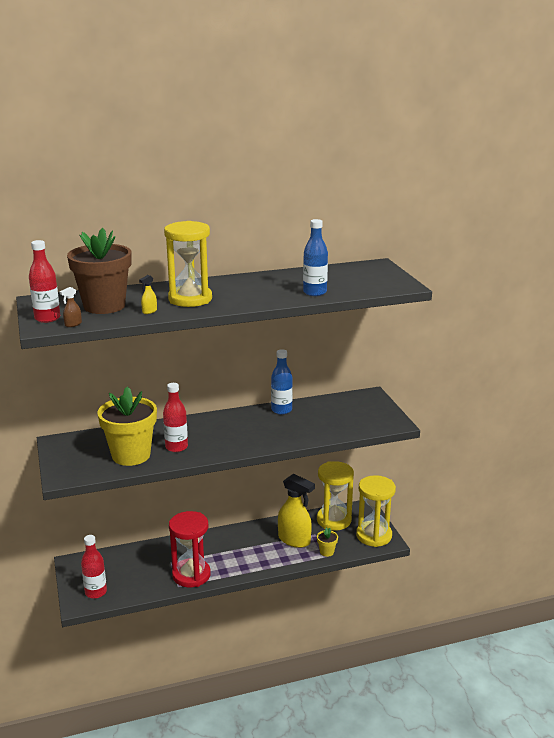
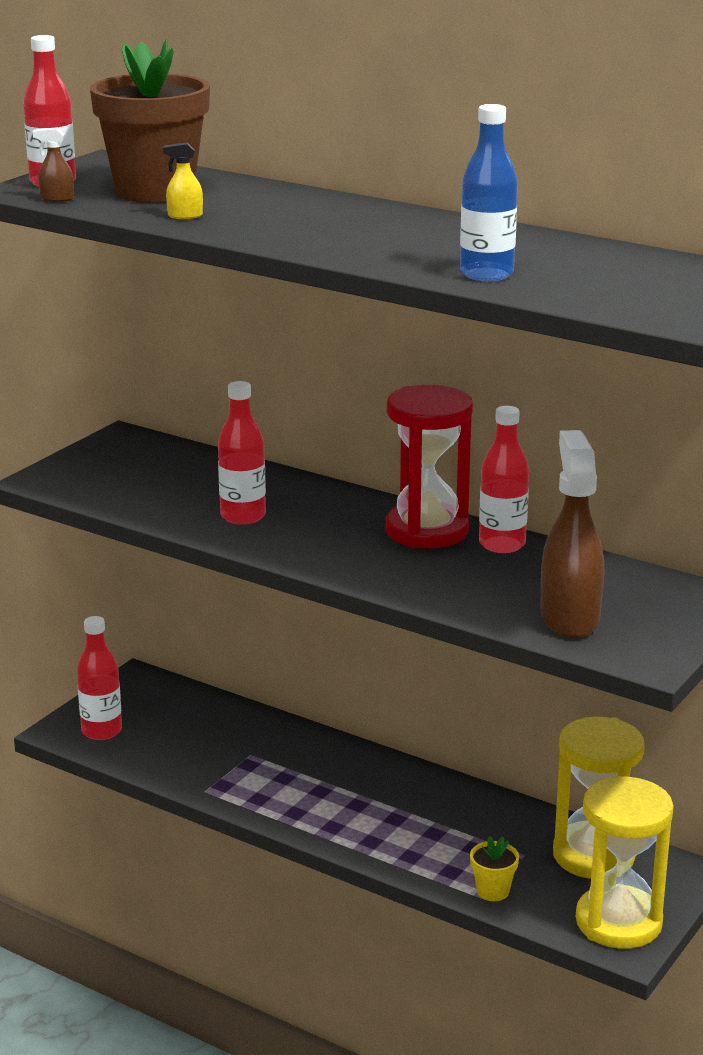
camera: 50 degrees right, 0 degrees up
(131, 455) = (168, 496): yellow flower pot -> none
(190, 299) = (281, 220): yellow hourglass -> none
(191, 575) = (246, 789): red hourglass -> red hourglass (427, 531)
(281, 410) = (502, 544): blue bottle -> red bottle
(294, 540) = (474, 841): yellow spray bottle -> none
(350, 423) = (569, 618): none -> brown spray bottle

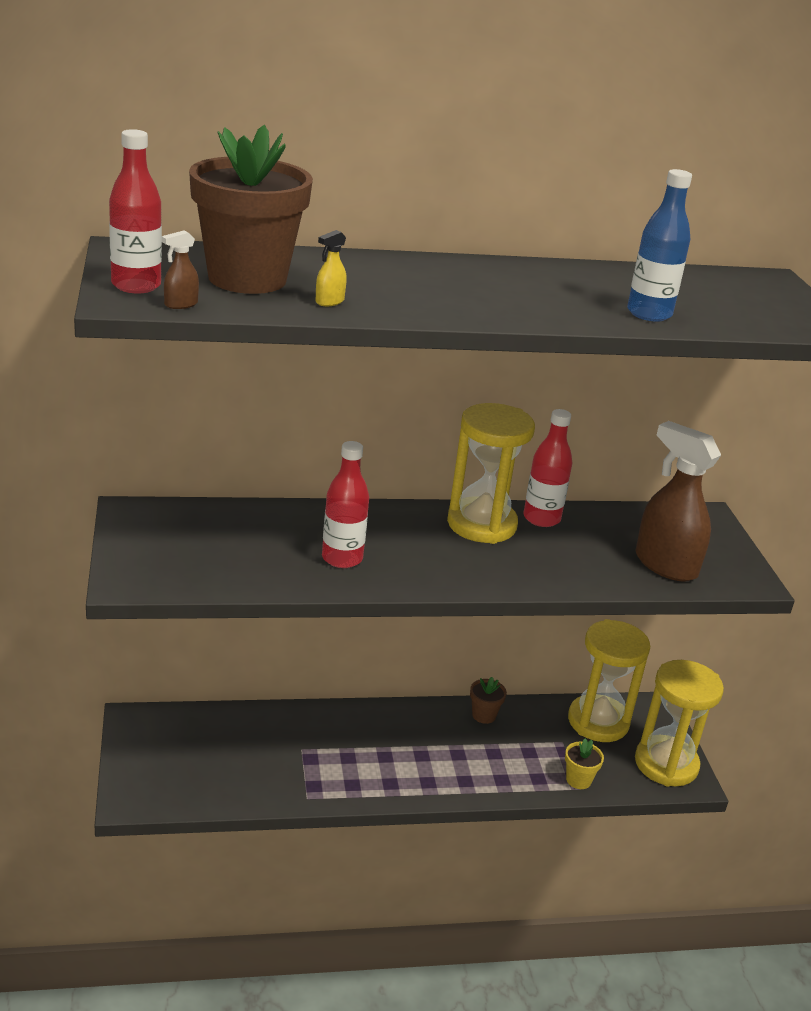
camera: 45 degrees left, 5 degrees up
(101, 731) = (163, 783): red bottle -> none
(427, 531) = (481, 524): red hourglass -> yellow hourglass
(470, 800) = (484, 715): none -> brown flower pot

